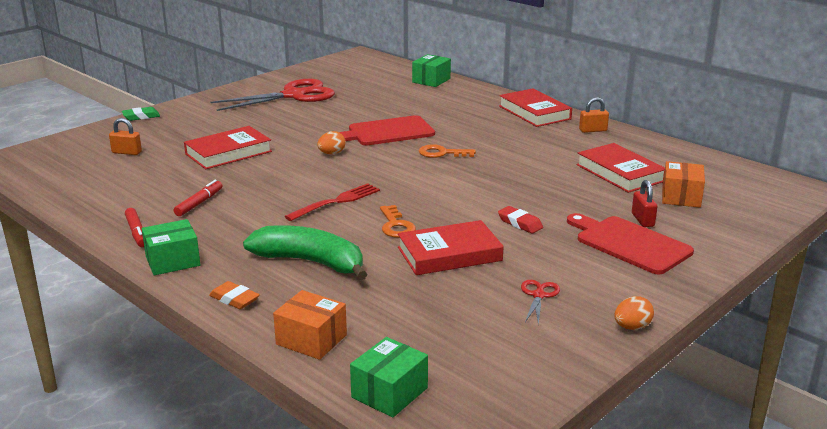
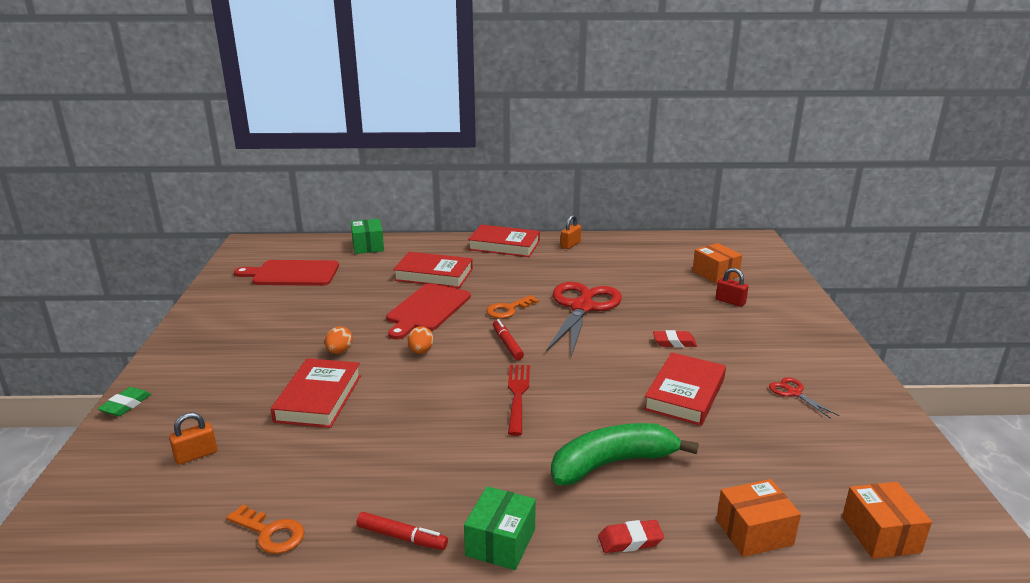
camera: 45 degrees left, 0 degrees up
(199, 203) = (399, 466): red marker -> red marker (507, 344)
(234, 299) = (630, 541): orange eraser -> red eraser
(294, 95) = (265, 308): red scissors -> red scissors (582, 307)
(389, 392) = (880, 534): green box -> orange box
(396, 225) = (604, 391): orange key -> orange key (270, 533)
(620, 173) = (651, 271): red book -> red book (434, 275)
(629, 243) = (758, 323): red cutting board -> red cutting board (292, 274)
(632, 327) = (875, 384): orange egg -> orange egg (339, 351)

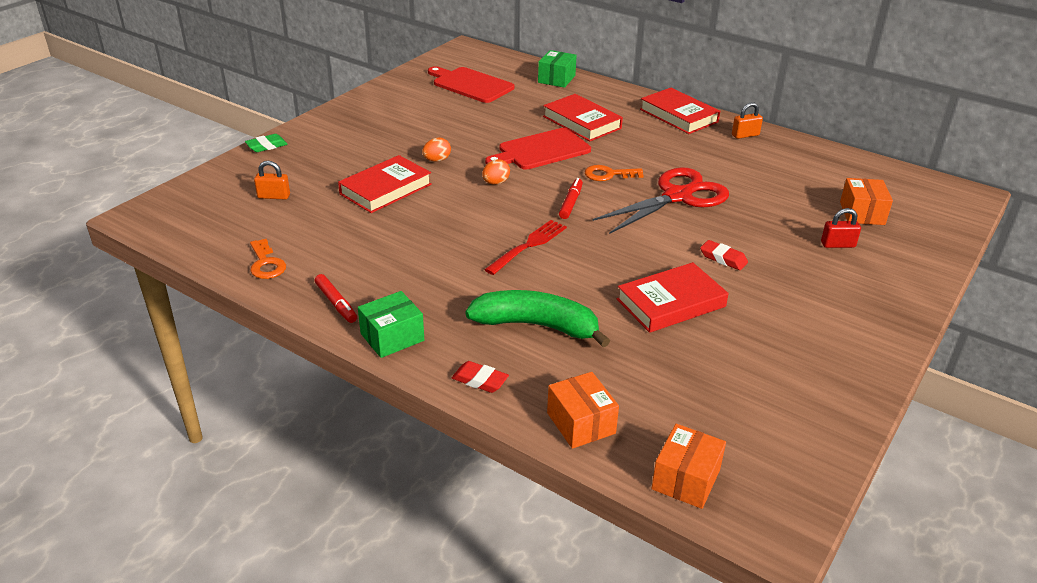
camera: 35 degrees right, 10 degrees up
(730, 301) = (837, 244): red padlock -> red padlock turned 75 degrees counterclockwise
(754, 532) = (581, 423): orange box -> orange box turned 45 degrees clockwise
(793, 393) = (778, 346): red scissors -> none

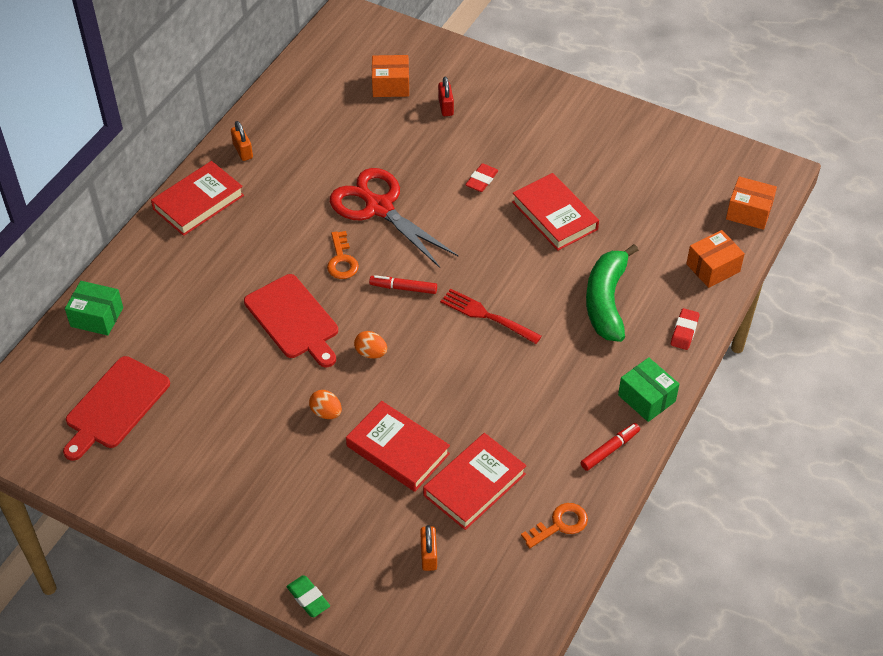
camera: 95 degrees left, 15 degrees up
(582, 122) = (220, 286): red book -> red book (474, 484)

